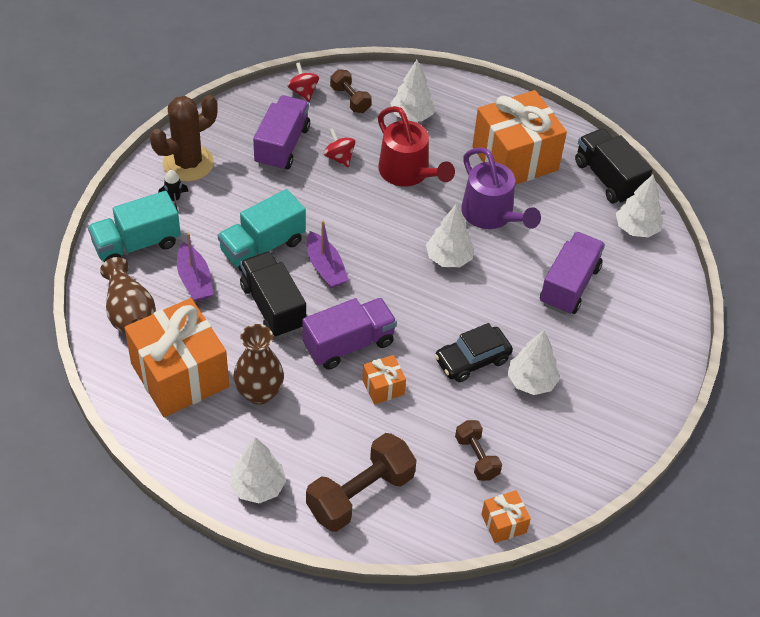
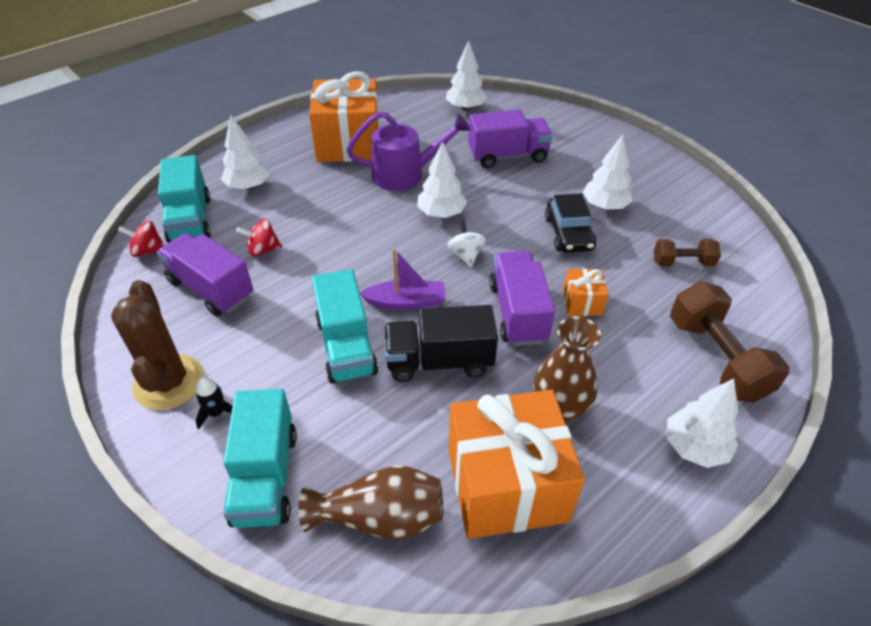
camera: 65 degrees left, 5 degrees down
(194, 280) = (361, 427): purple boat -> none
(350, 99) = (190, 220): brown dumbbell -> turquoise truck
(401, 291) = (465, 255): none -> white spinning top
(408, 173) = (320, 209): red watering can -> none
(503, 523) = (759, 267): orange gift -> none
(569, 285) = (507, 156): purple truck -> purple truck turned 120 degrees clockwise
(608, 179) = (405, 105): black truck -> none

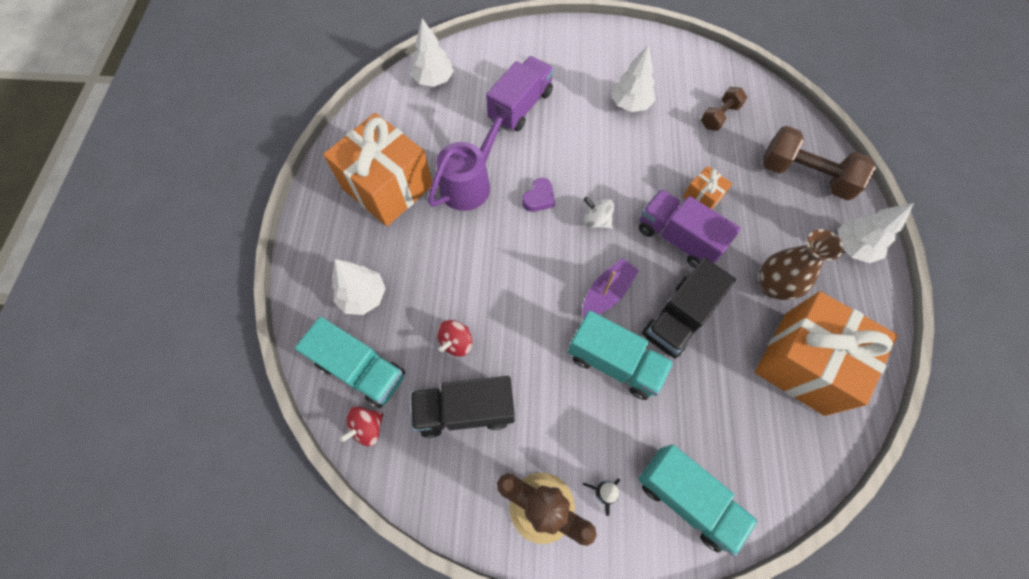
camera: 45 degrees left, 20 degrees up
(211, 289) = (465, 410): purple truck -> black truck
(380, 518) = (773, 452): brown vase -> none
(441, 213) = (539, 198): white tree -> purple heart
(568, 233) = (635, 147): black car -> none

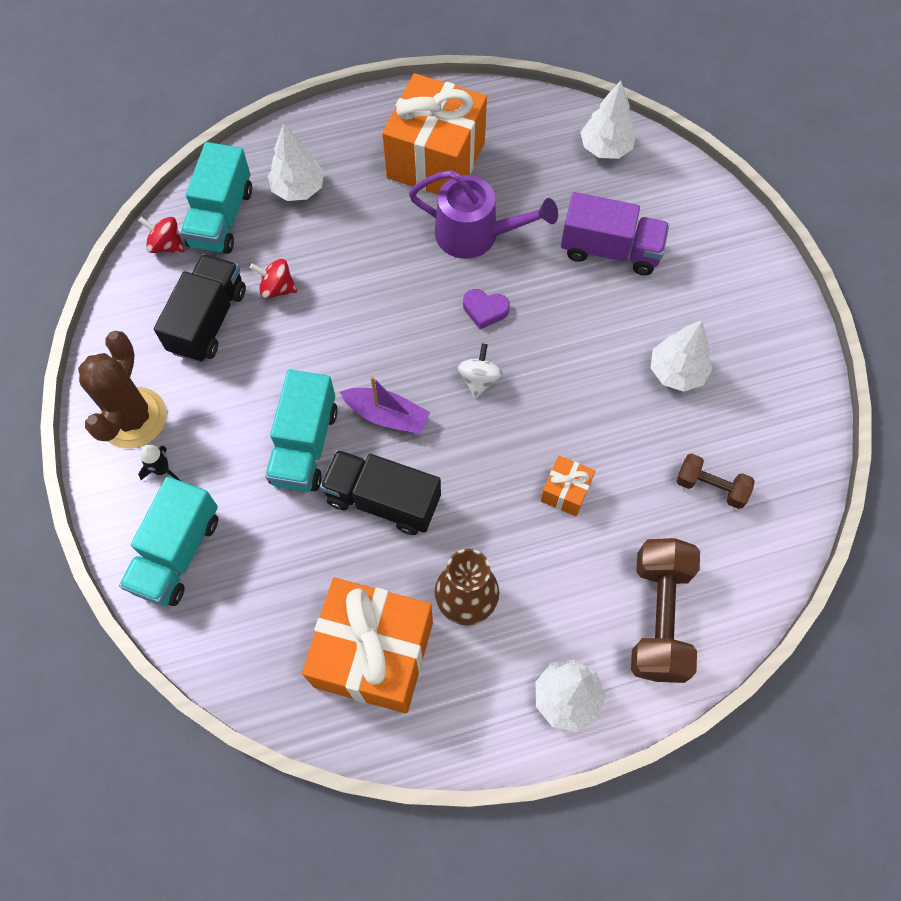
camera: 70 degrees right, 0 degrees up
(465, 410) = (208, 321): black truck -> black truck turned 45 degrees clockwise
(678, 238) = (491, 476): purple truck -> none

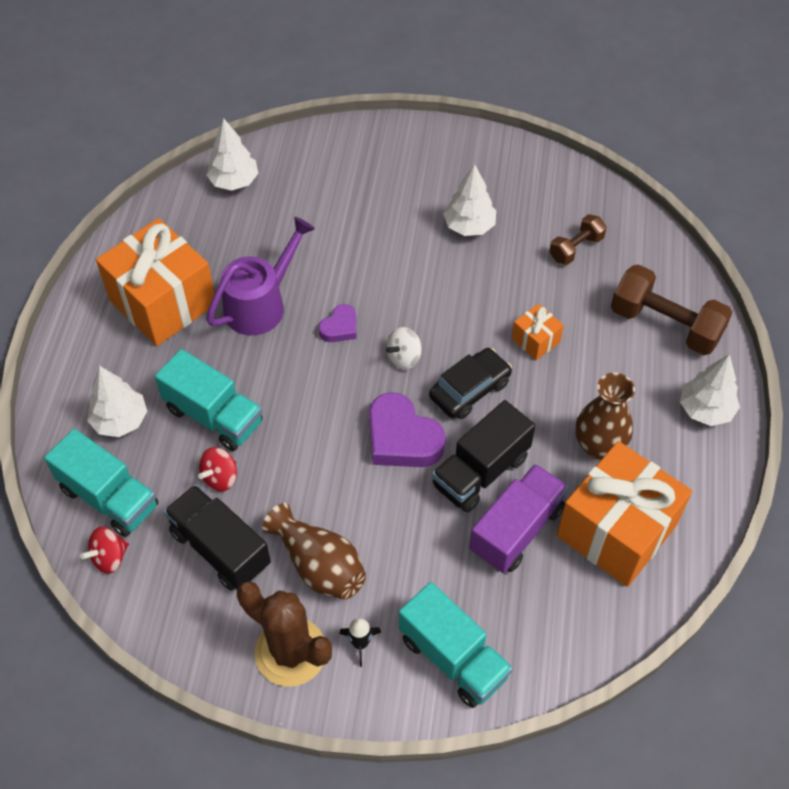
camera: 65 degrees left, 10 degrees down
(224, 403) = (319, 565): none -> brown vase
(305, 445) = (397, 513): turquoise truck -> turquoise truck (214, 416)
(387, 416) = (402, 438): purple boat -> purple heart
(472, 453) = (469, 390): none -> black car
(479, 379) = (404, 358): white spinning top -> white spinning top turned 75 degrees counterclockwise
(610, 250) = (334, 220): purple truck -> purple truck (516, 530)

